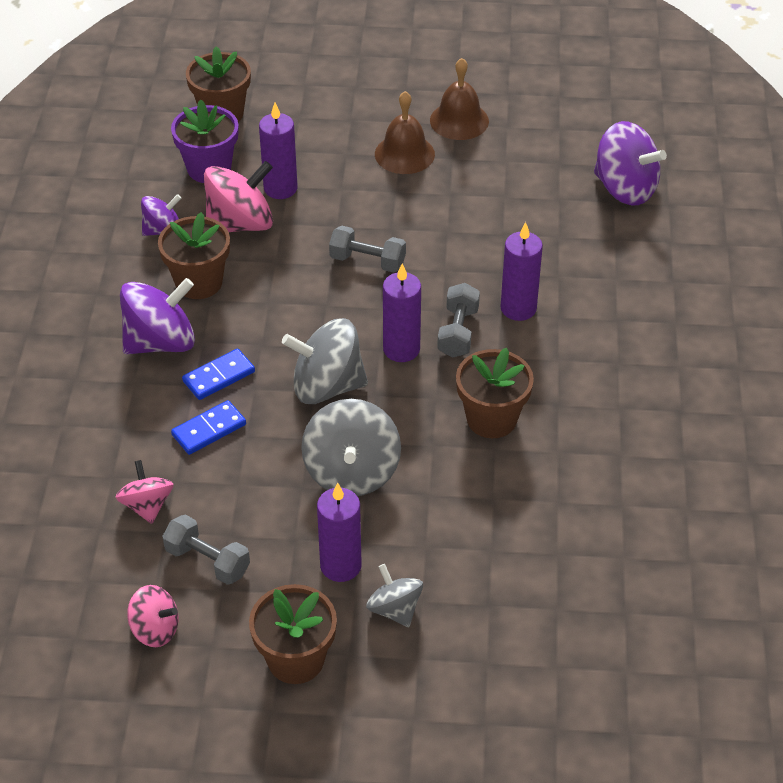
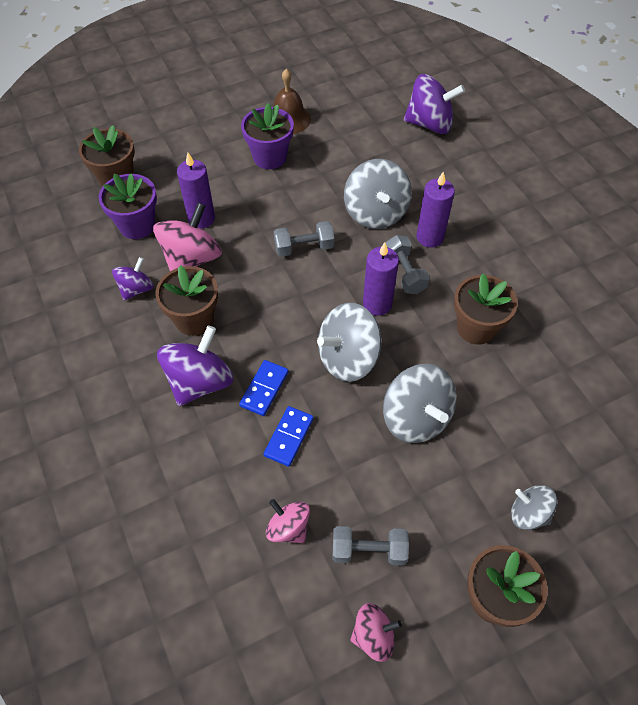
camera: 30 degrees left, 10 degrees up
(340, 565) = (465, 499): purple candle -> none
(404, 154) = (270, 157): brown bell -> purple flower pot
(477, 258) = (375, 213): none -> grey spinning top

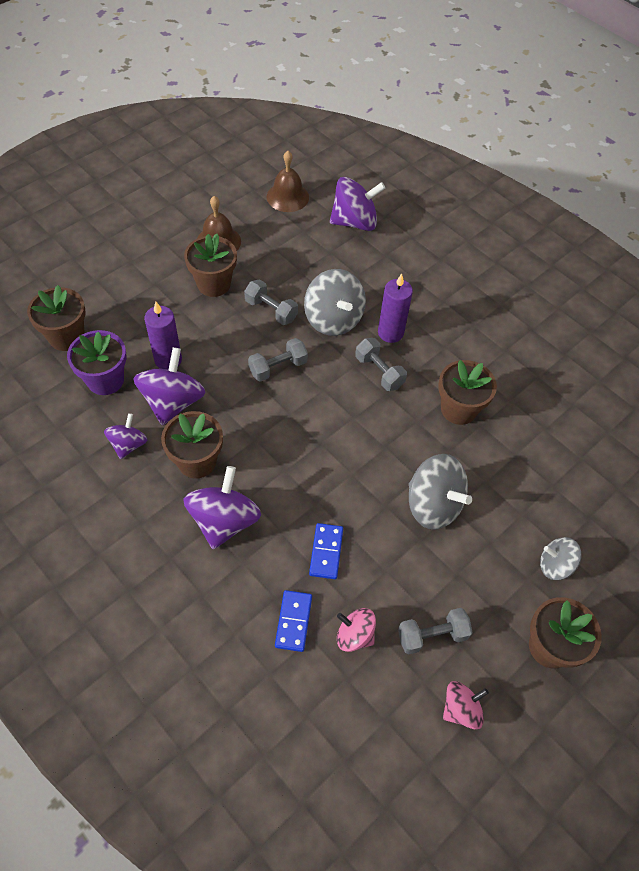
camera: 20 degrees left, 0 degrees up
(191, 258) = (173, 402): pink spinning top -> purple spinning top
(264, 389) = (287, 512): blue domino -> blue domino (293, 621)
(270, 157) = (214, 284): purple flower pot -> brown flower pot
(316, 192) = (271, 310): none -> grey dumbbell
(348, 358) = (354, 464): grey spinning top -> none
(370, 89) = (287, 197): none -> brown bell
(377, 304) = (364, 407): purple candle -> none

